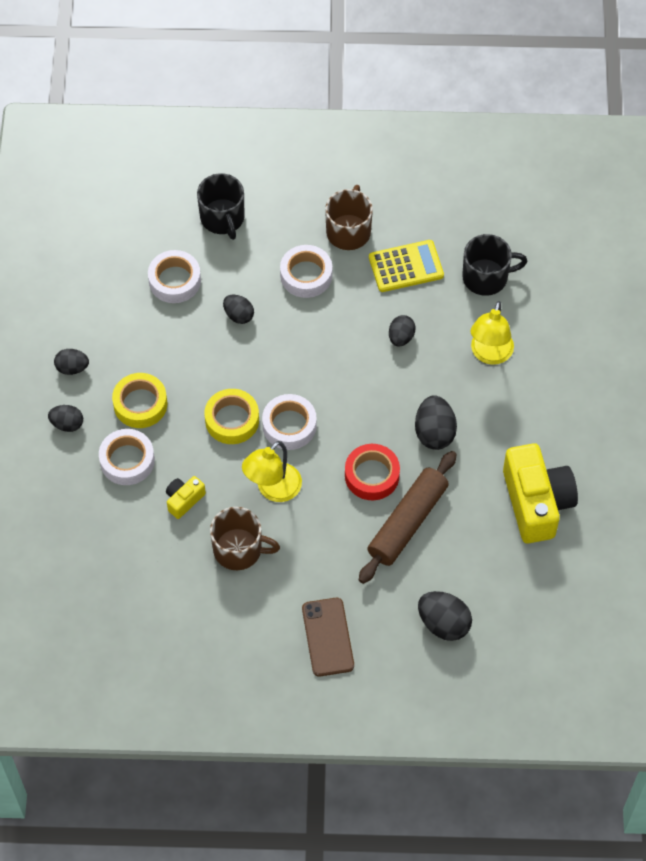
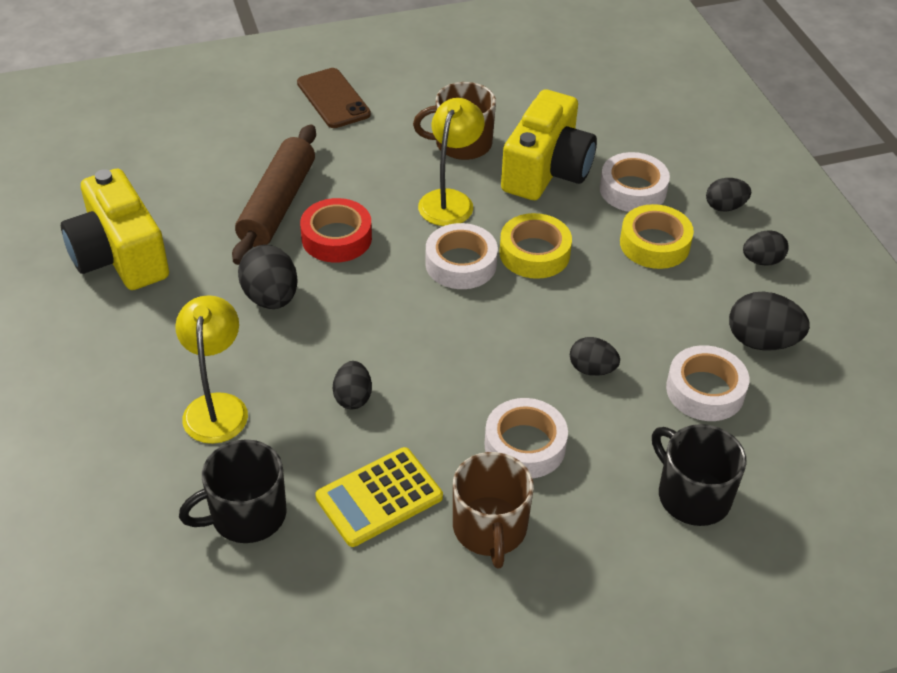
camera: 160 degrees right, 15 degrees down
(184, 500) = (546, 170): yellow camera -> yellow camera, size x2.16
(443, 623) = (210, 132): black egg -> black egg (761, 341)

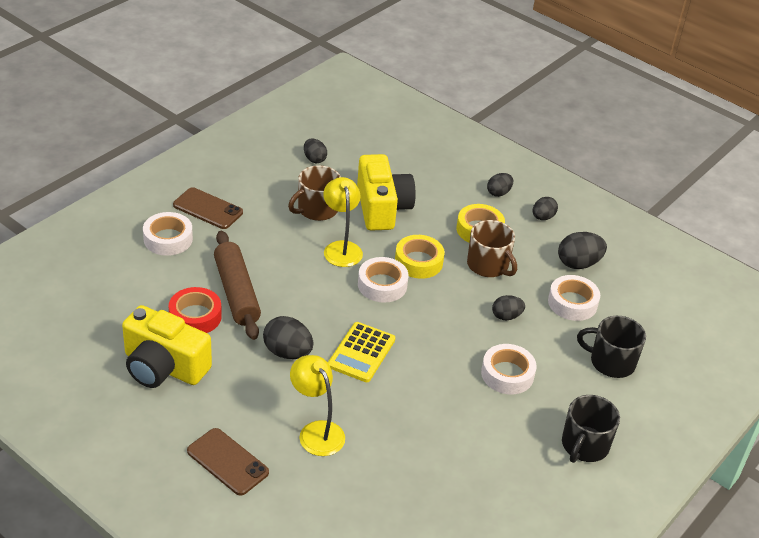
camera: 35 degrees left, 5 degrees down
(85, 395) = (227, 462): none -> brown phone
(246, 515) = (392, 484): black mug -> black mug (584, 446)
(336, 238) = (294, 299): red tape -> red tape (195, 316)
(353, 397) = (391, 390): black egg -> black egg (314, 159)
(379, 497) = (456, 439): yellow calculator -> yellow calculator (361, 353)
(490, 529) = (528, 427): brown mug -> brown mug (488, 265)
(633, 190) = (441, 201): white tape -> white tape (168, 239)

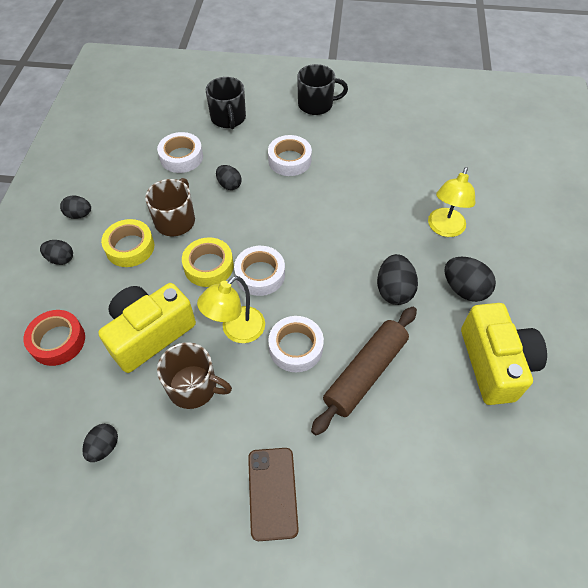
camera: 120 degrees left, 15 degrees up
(168, 239) = (351, 493): white tape -> white tape (296, 347)
(195, 316) = (423, 383): red tape -> red tape (57, 341)
(227, 462) = (522, 260): brown phone -> none
(361, 353) = (348, 246): yellow calculator -> none
(578, 263) = (129, 171): black egg -> black egg (464, 289)

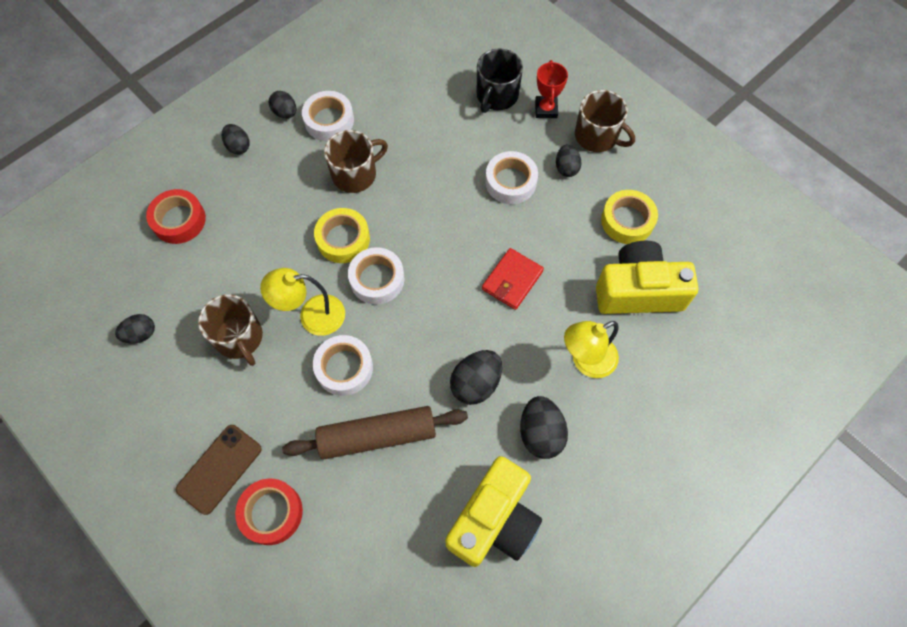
camera: 40 degrees right, 10 degrees up
(130, 247) = (298, 174): yellow tape -> yellow tape (627, 221)
(150, 334) = (247, 266): yellow camera -> yellow camera (638, 291)
(181, 157) = (416, 111): white tape -> white tape (329, 120)
(229, 185) = (432, 170): black egg -> black egg (566, 168)
(269, 108) = (546, 109): none -> red trophy
(316, 104) = (597, 136): black mug -> brown mug
(345, 489) = (271, 513): none -> red tape
(351, 214) = (512, 280): none -> red wallet

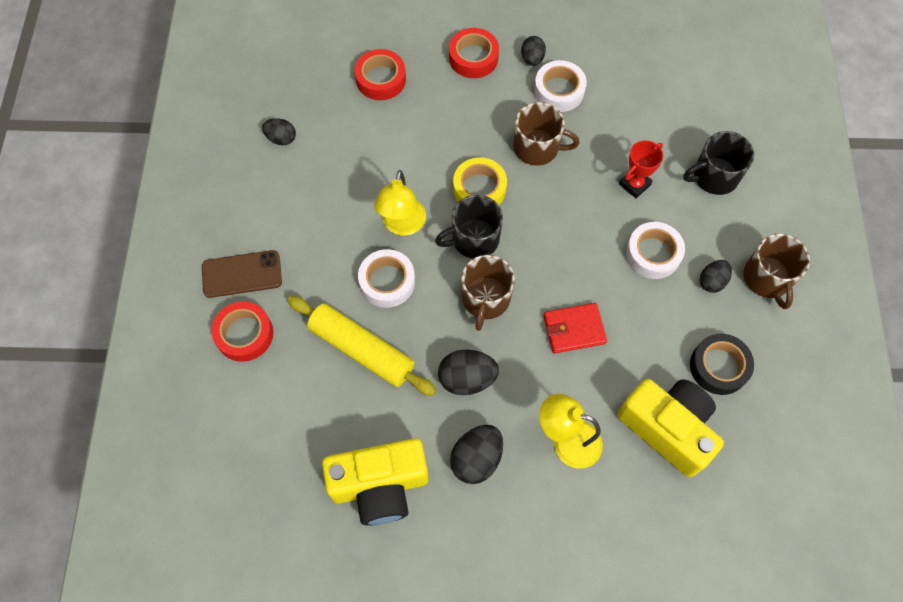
camera: 45 degrees right, 0 degrees up
(238, 146) = (473, 58): black egg -> red tape
(239, 338) = (339, 197): brown mug -> brown mug (485, 299)
(312, 316) = (402, 225): yellow lamp -> yellow lamp turned 120 degrees counterclockwise
(377, 279) = (474, 239): white tape -> black mug
(377, 435) = (362, 349): brown rolling pin -> yellow rolling pin
(546, 109) = (745, 221): red trophy -> red trophy (634, 184)
(627, 221) = (719, 367): yellow tape -> black tape

